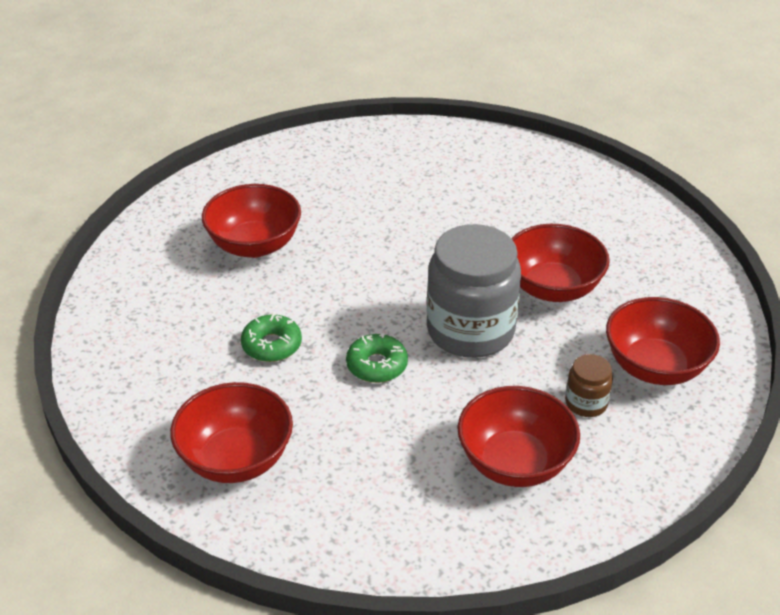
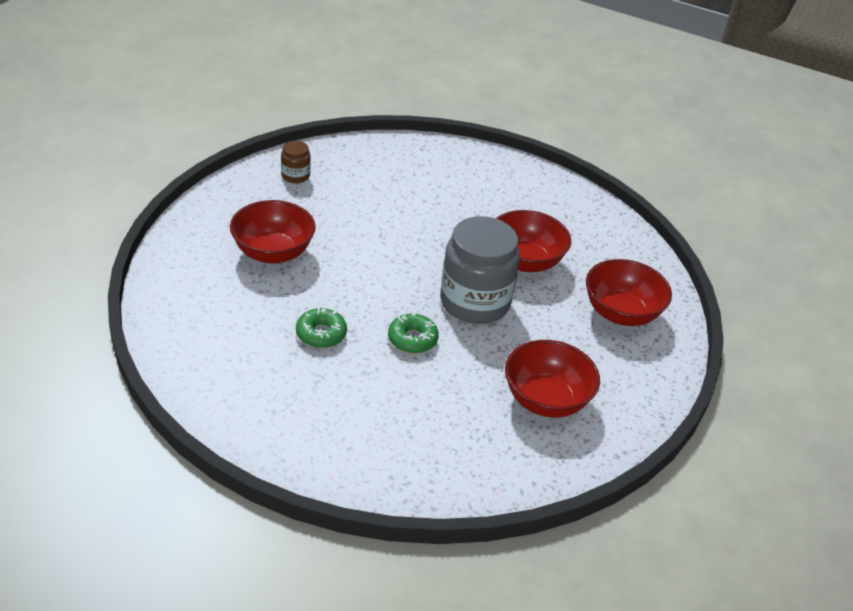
camera: 20 degrees left, 0 degrees up
(236, 459) = (328, 430): red bowl -> none
(586, 403) = (581, 347): brown jar -> brown jar (295, 176)

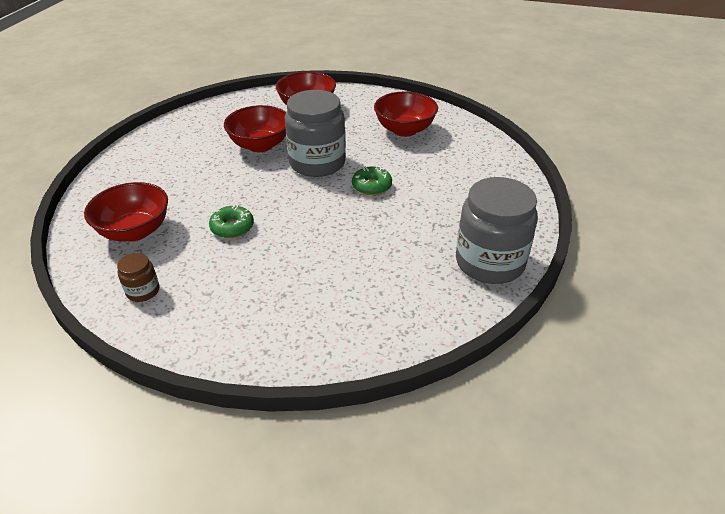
camera: 95 degrees left, 0 degrees up
(236, 404) = (489, 262): none -> grey jar
(273, 252) = (284, 281): red bowl -> red bowl (135, 231)
(321, 334) = (386, 231): green donut -> green donut (232, 227)

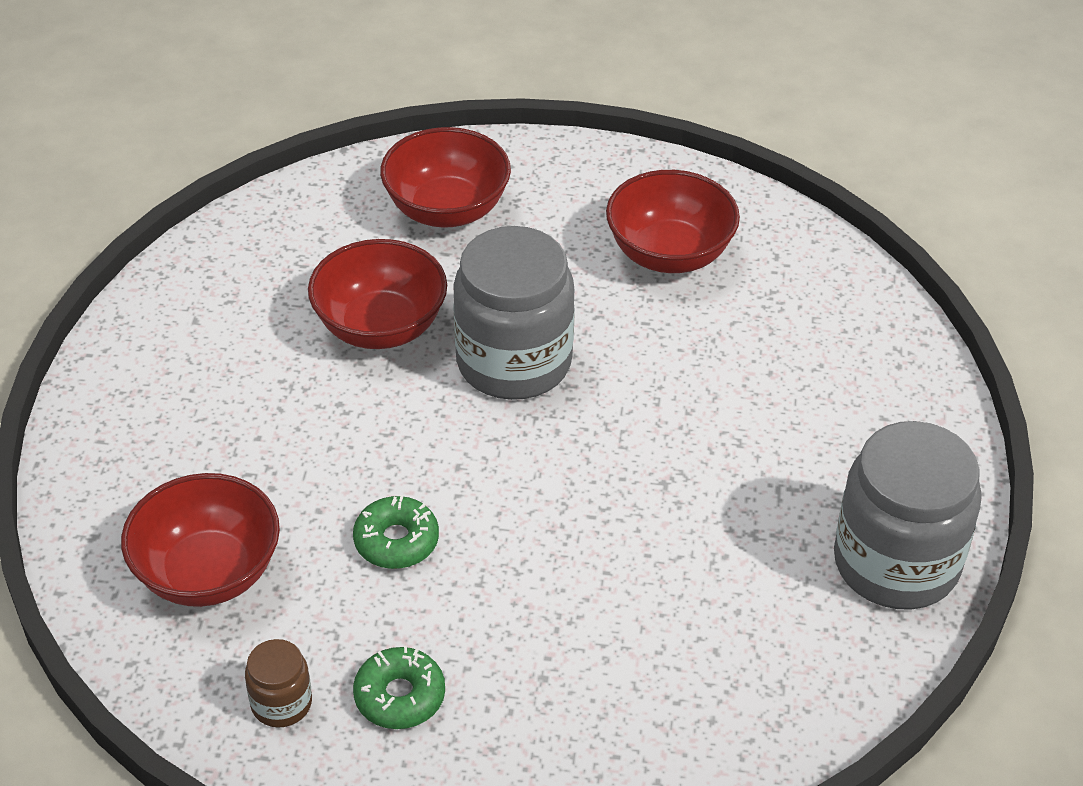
camera: 10 degrees left, 5 degrees up
(371, 186) = (639, 410): green donut -> green donut (400, 696)

